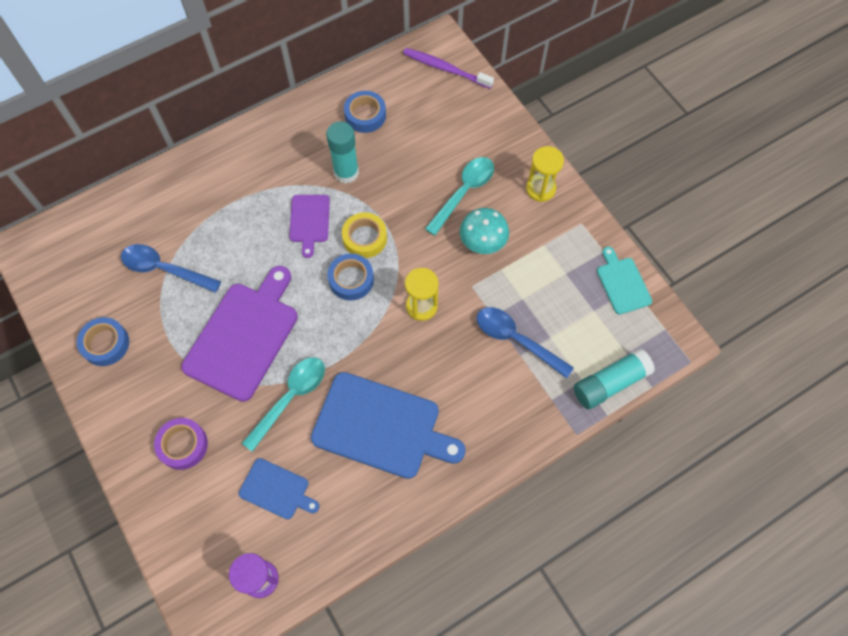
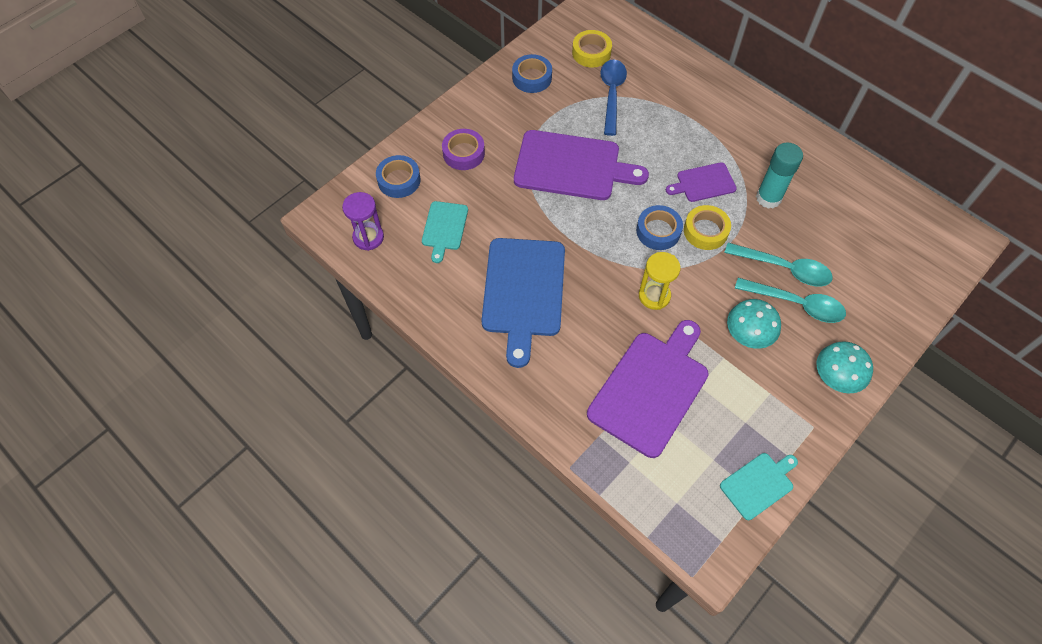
camera: 75 degrees right, 5 degrees down
(97, 272) = (591, 53): none -> yellow tape
(276, 490) = (444, 228): blue cutting board -> turquoise cutting board
(290, 398) = (527, 215): turquoise spoon -> turquoise spoon (784, 268)
(365, 115) = (840, 197): blue tape -> blue tape (399, 180)
(445, 68) = (936, 252): purple toothbrush -> none
(516, 340) = (651, 389): blue spoon -> purple cutting board
(540, 189) = (836, 376): yellow hourglass -> turquoise mushroom
(610, 383) = (636, 491): turquoise glue stick -> none

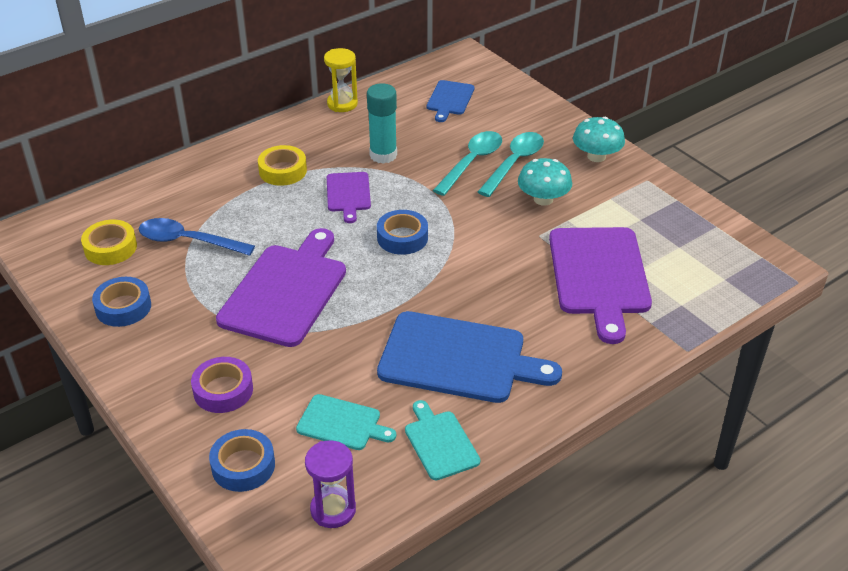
camera: 80 degrees left, 20 degrees down
(651, 389) = (599, 275): purple cutting board -> purple cutting board turned 135 degrees counterclockwise
(654, 296) = (486, 254): yellow hourglass -> yellow hourglass (342, 104)
(705, 231) = (412, 204): yellow tape -> yellow tape (283, 171)
(759, 484) = (704, 223): turquoise cutting board -> turquoise cutting board (440, 442)
(881, 236) = (449, 99): none -> blue cutting board

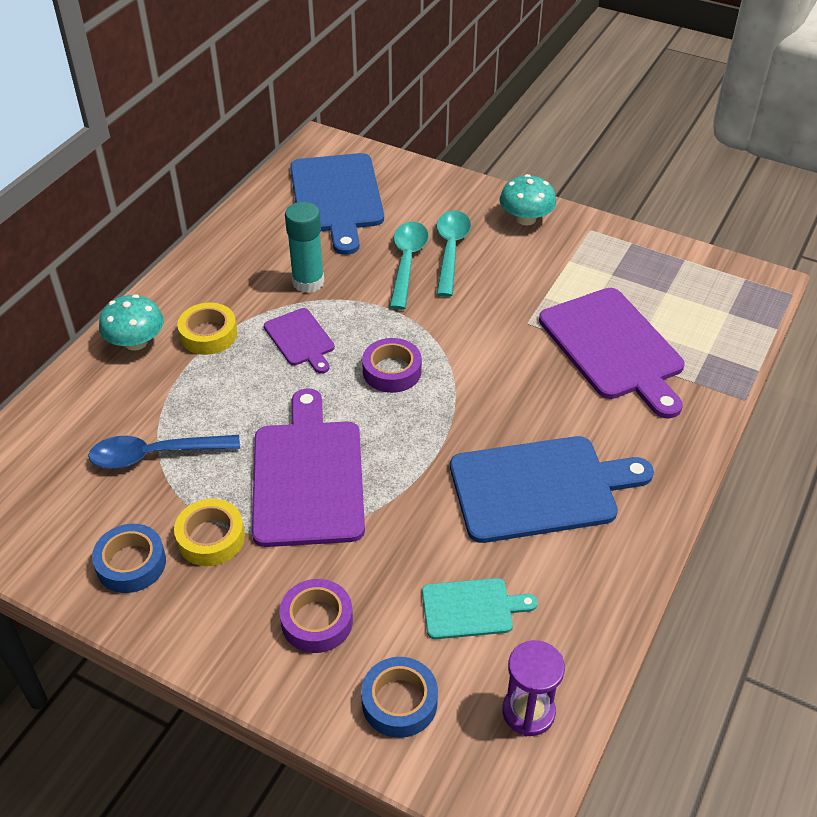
camera: 25 degrees left, 5 degrees up
(110, 248) = (65, 495): yellow tape -> yellow tape (211, 538)
(342, 104) = (223, 235): yellow hourglass -> none
(402, 237) = (392, 371): blue tape -> purple tape
(440, 442) = (584, 589): turquoise cutting board -> none
(449, 99) = (336, 197): blue cutting board -> blue cutting board, size x1.93
(543, 199) = (505, 282): turquoise mushroom -> turquoise mushroom (136, 342)

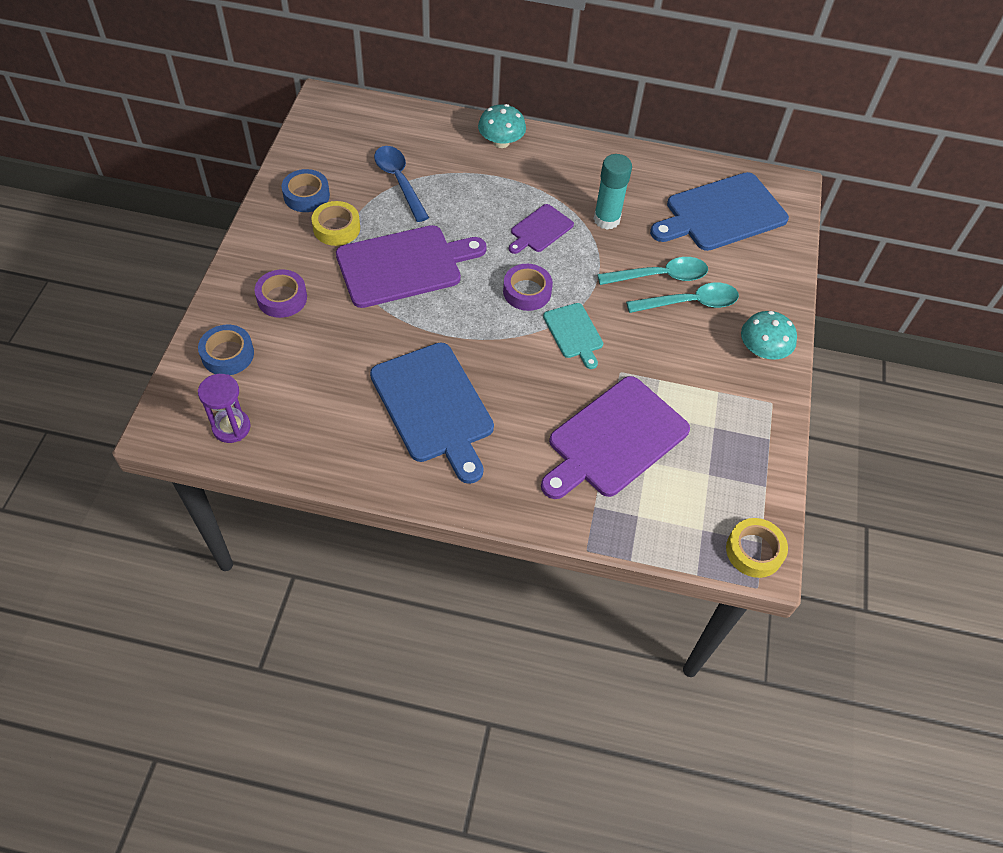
camera: 70 degrees right, 10 degrees up
(208, 334) = (524, 177): yellow tape -> yellow tape (754, 551)
(471, 608) = (310, 381): turquoise cutting board -> turquoise cutting board (574, 333)

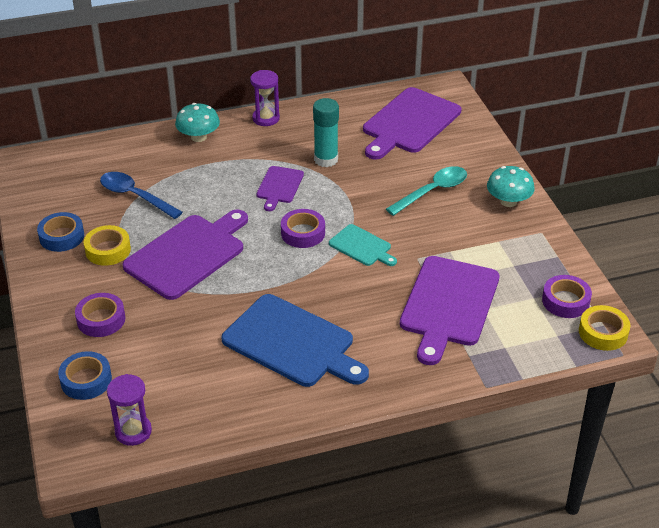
camera: 25 degrees left, 15 degrees down
(579, 148) = (266, 118): none -> purple hourglass
(660, 276) = (396, 182): turquoise spoon -> none
(721, 213) = (409, 123): blue cutting board -> purple cutting board
(740, 495) = (565, 301): none -> purple tape

